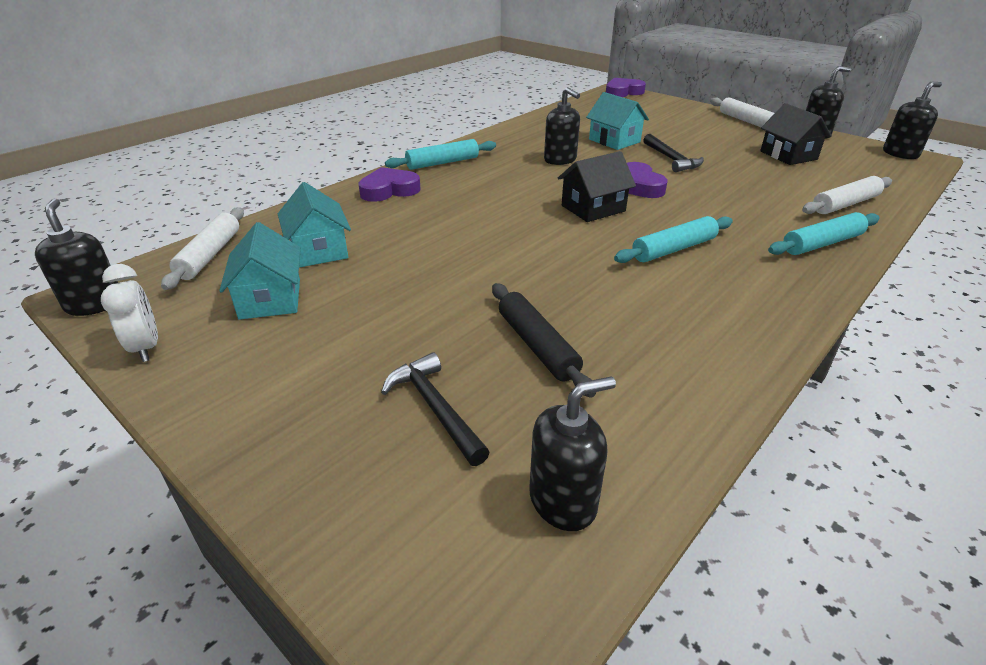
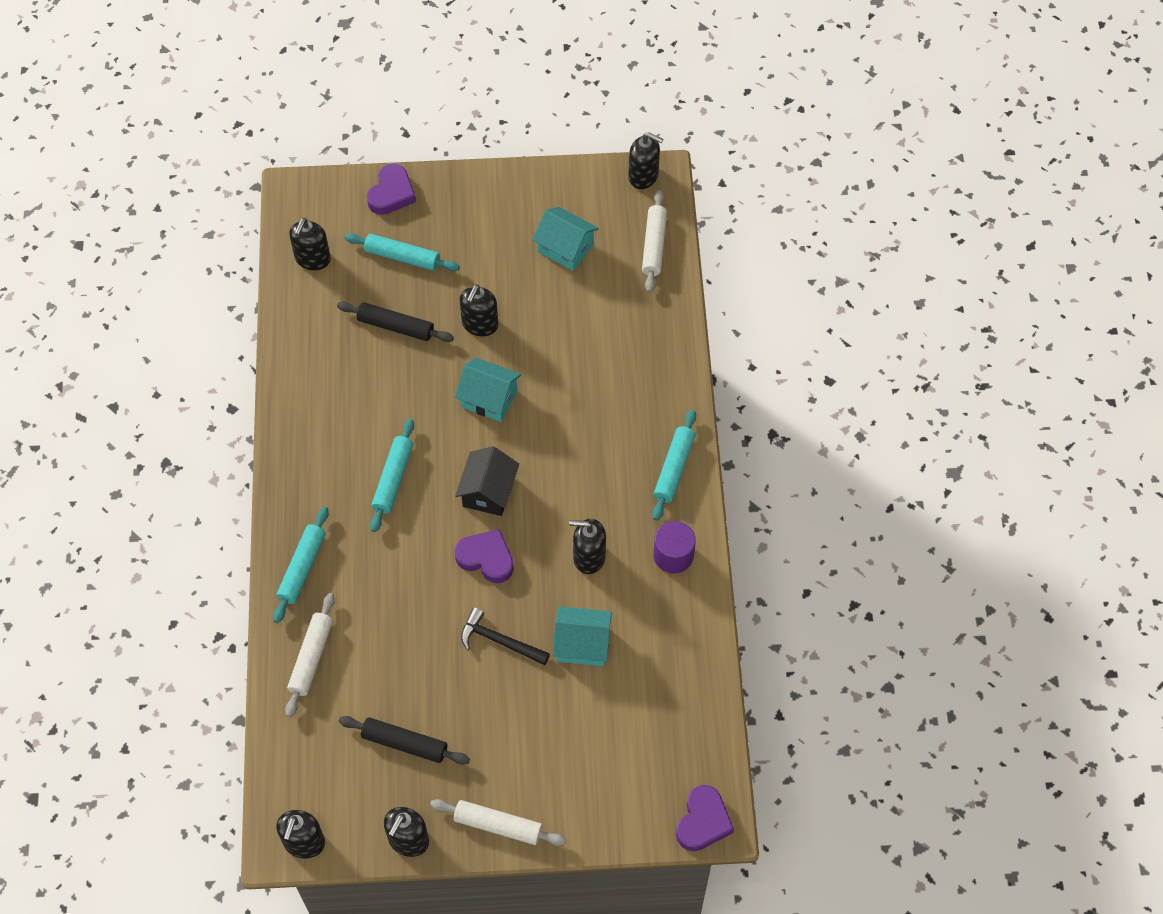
camera: 135 degrees right, 25 degrees up
(146, 347) = (571, 181): white clock -> none
(210, 255) = (654, 245): white rolling pin -> white rolling pin turned 45 degrees clockwise
(319, 250) = (601, 300): turquoise house -> turquoise house (489, 399)
(389, 190) = (656, 395): purple heart -> purple heart (391, 193)
(435, 408) = (402, 257): black hammer -> turquoise rolling pin
(447, 295) = (480, 324): none -> black soap dispenser
(505, 141) = (673, 555): none -> purple cylinder
(788, 155) = (404, 743): black house -> black rolling pin

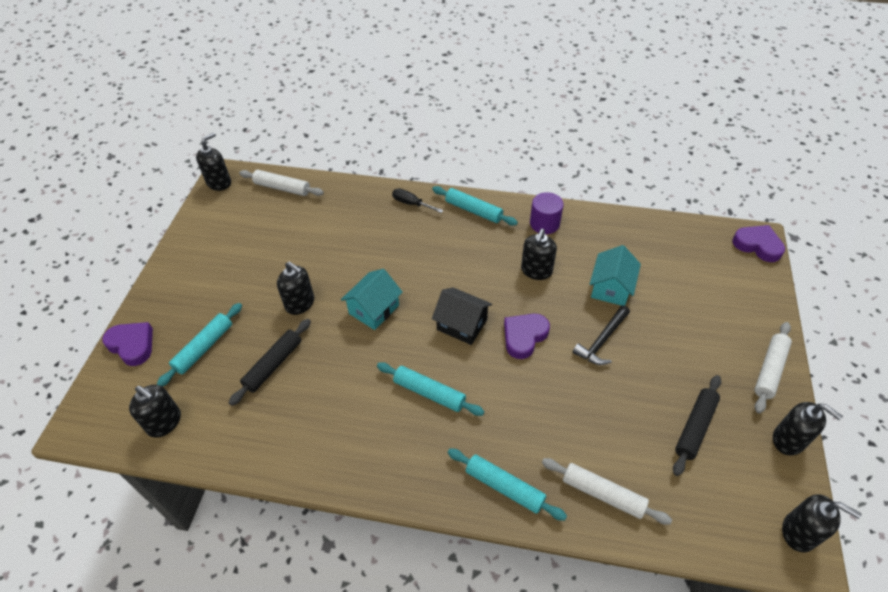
camera: 75 degrees left, 10 degrees down
(565, 248) = (256, 237): turquoise house -> none
(666, 395) = (411, 204): none -> black screwdriver

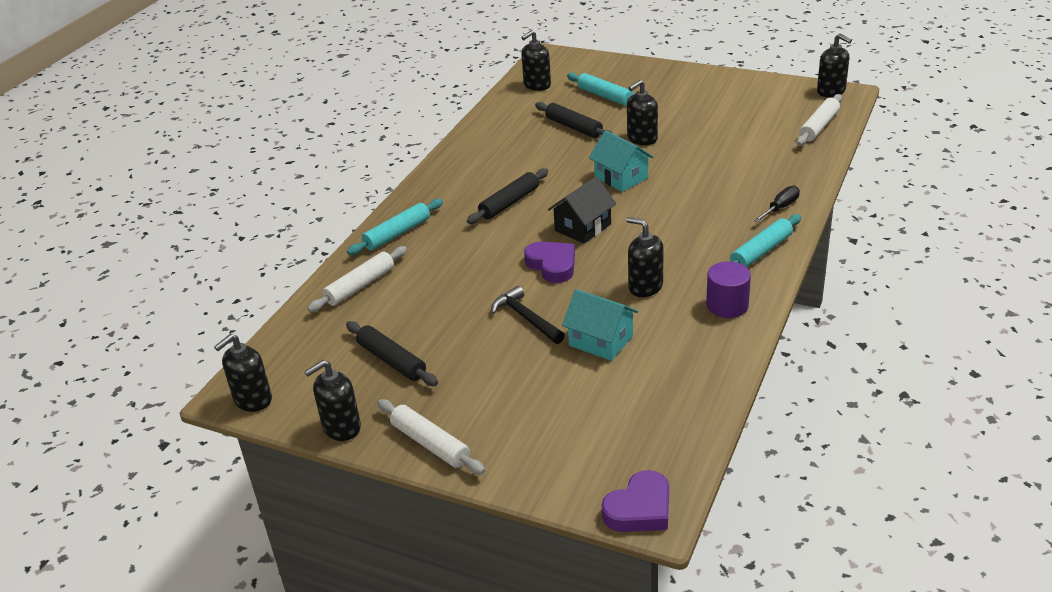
camera: 105 degrees right, 15 degrees down
(132, 345) = (620, 67): purple heart -> none
(429, 393) = (509, 203): turquoise rolling pin -> black rolling pin

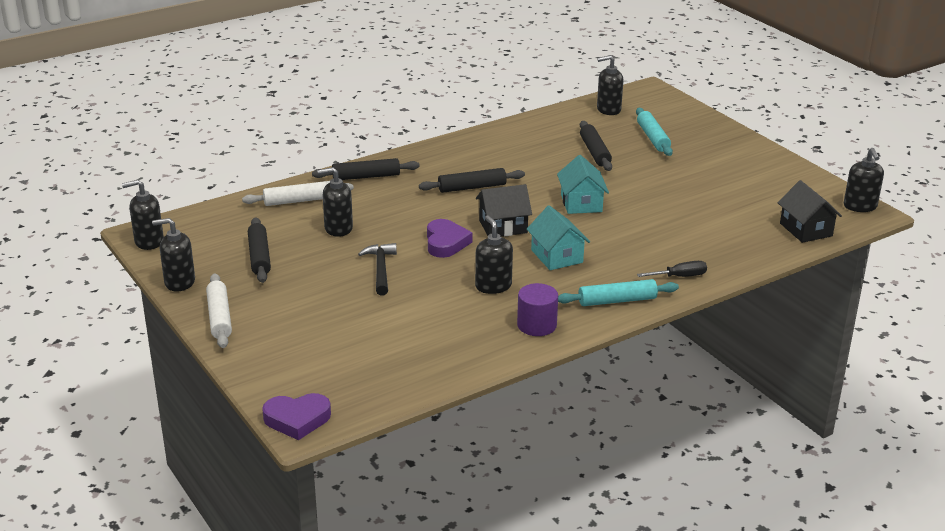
camera: 30 degrees right, 5 degrees down
(397, 234) = (366, 176): turquoise rolling pin -> black rolling pin
(601, 340) = (412, 307): turquoise house -> turquoise house (557, 256)
(642, 139) = (638, 181): black soap dispenser -> black soap dispenser (338, 228)
(819, 126) = (806, 229): white rolling pin -> black house

